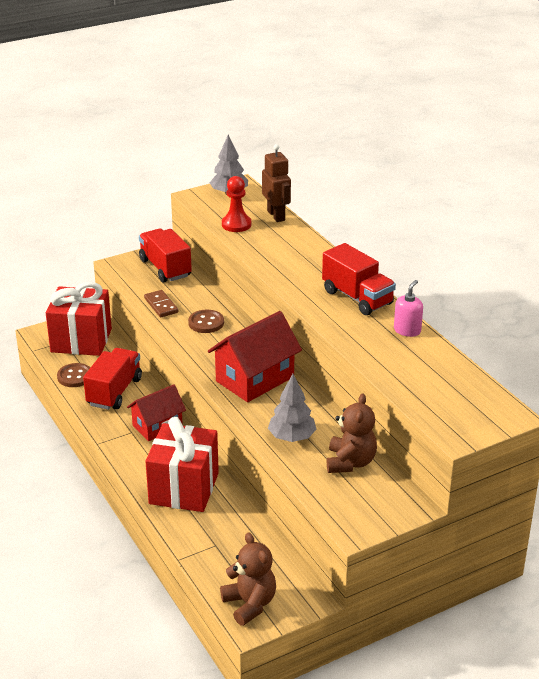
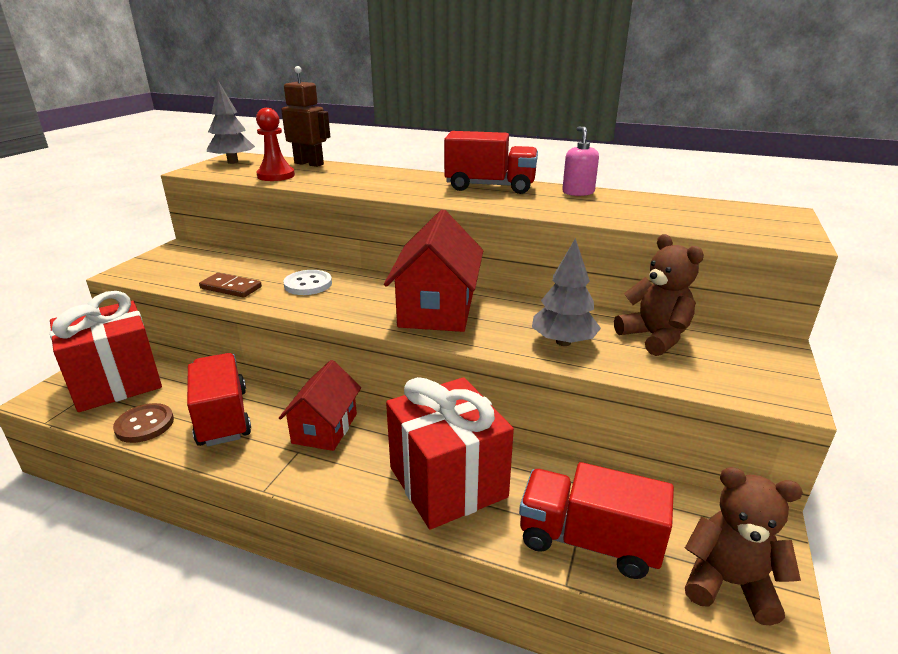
camera: 40 degrees left, 5 degrees down
(165, 268) = (195, 259): red truck -> red truck (588, 541)
(206, 323) = (308, 284): brown button -> white button

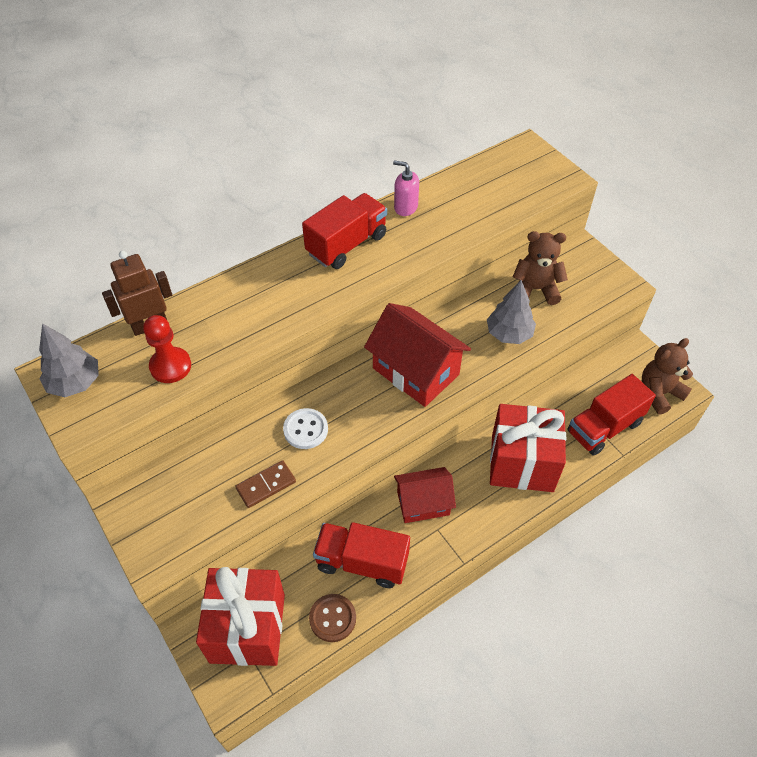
camera: 55 degrees left, 25 degrees up
(325, 428) = (423, 503): red house -> red house turned 60 degrees counterclockwise

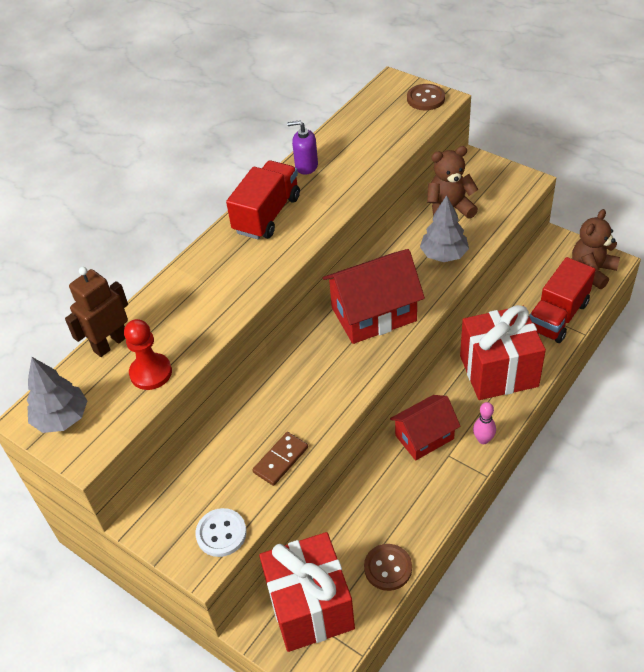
camera: 15 degrees left, 5 degrees down
(305, 429) = (294, 398): white button -> white button (221, 533)
(362, 562) = (392, 508): red truck -> none
(405, 207) = (306, 166): pink soap dispenser -> purple soap dispenser
(416, 371) = (373, 314): red house -> red house turned 45 degrees counterclockwise
(476, 526) = (483, 439): none -> pink bowling pin
(551, 173) = (425, 98): none -> brown button

